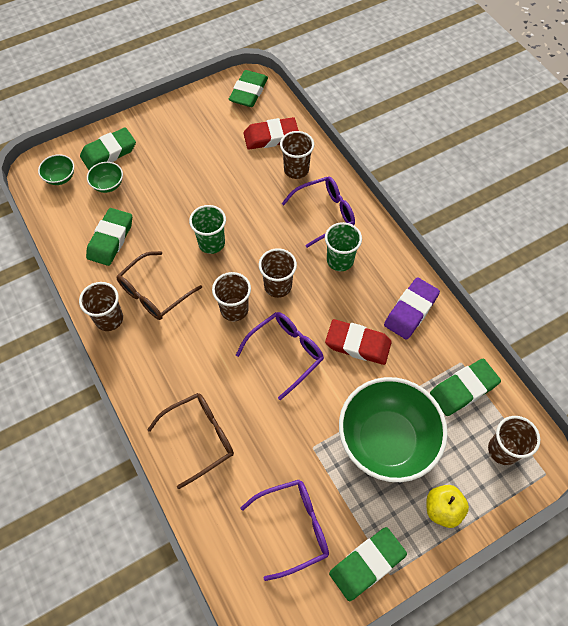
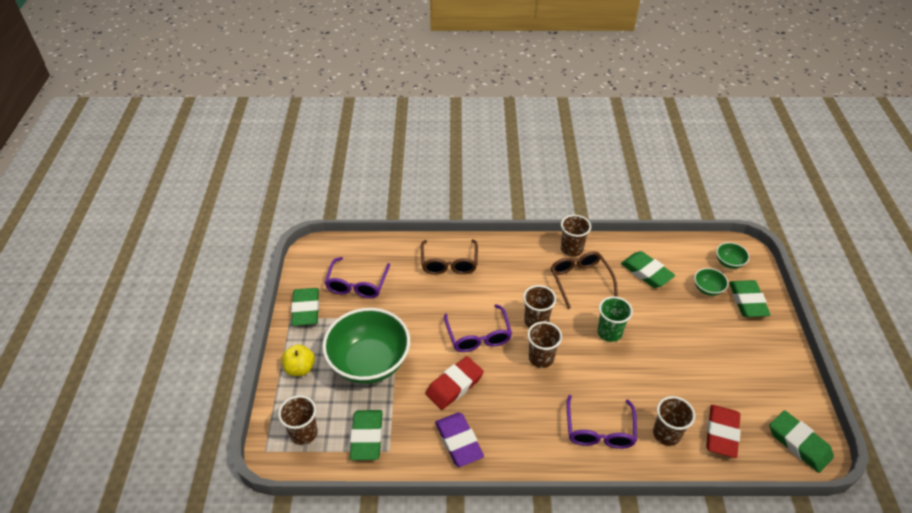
camera: 120 degrees right, 15 degrees down
(340, 260) = (541, 415): green cup -> none

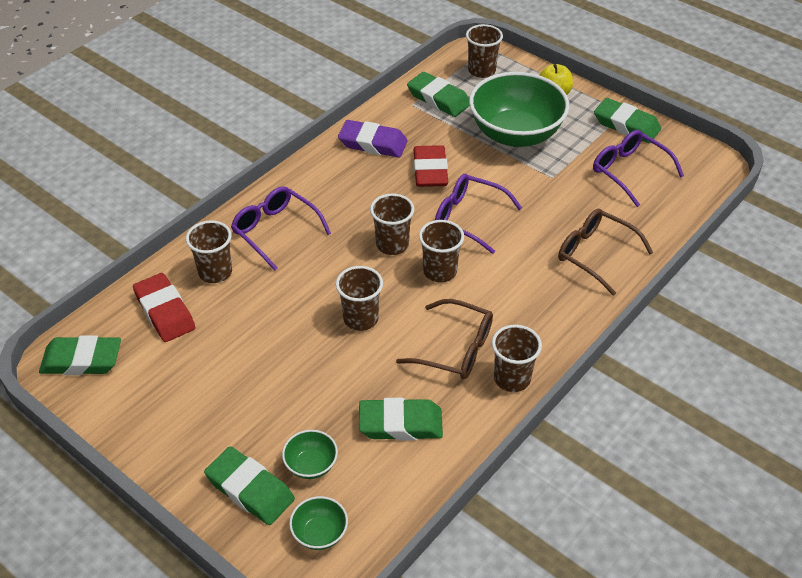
camera: 130 degrees right, 0 degrees up
(609, 332) = (360, 319): green cup -> brown cup

